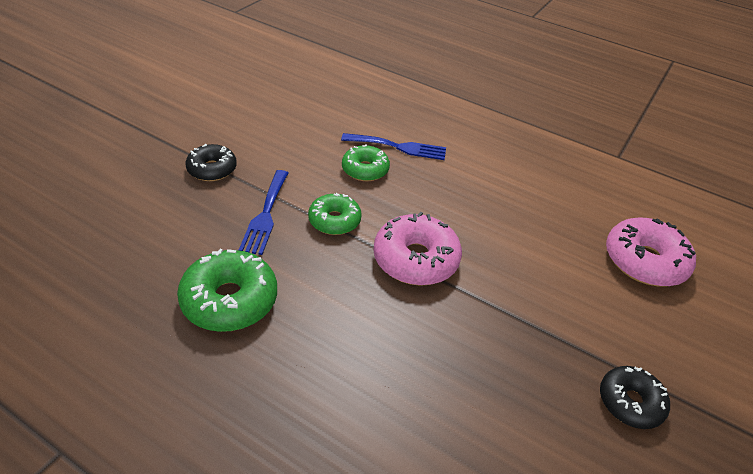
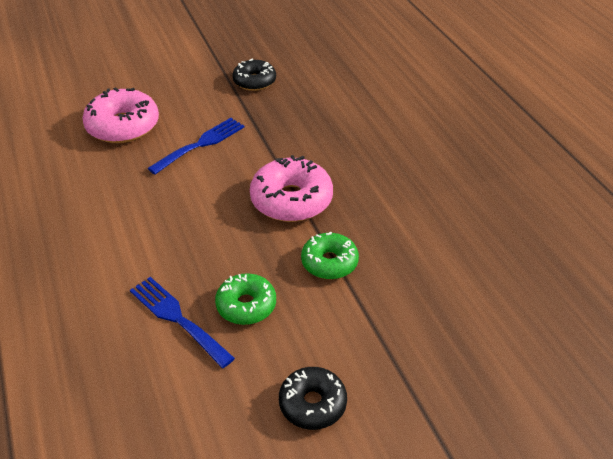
camera: 140 degrees left, 0 degrees up
(212, 169) = (419, 389): black donut -> black donut (312, 404)
(229, 300) = (467, 234): green donut -> none
(265, 215) = (392, 299): blue fork -> blue fork (201, 144)

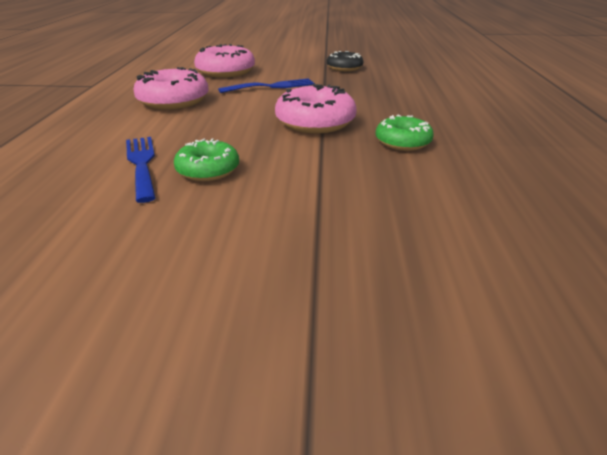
camera: 25 degrees right, 10 degrees down
(114, 205) = (173, 101): none -> pink donut
(312, 404) = (191, 254): black donut -> none
(329, 262) = (314, 162): green donut -> green donut (402, 142)

